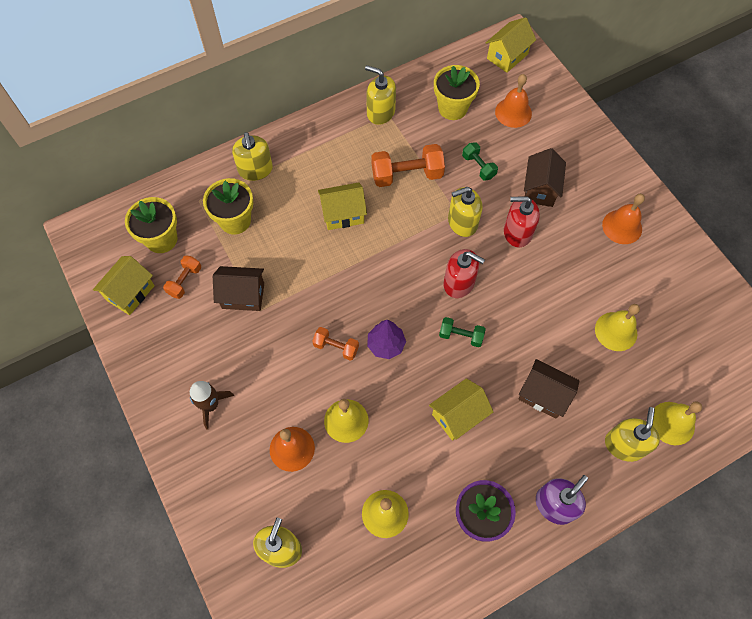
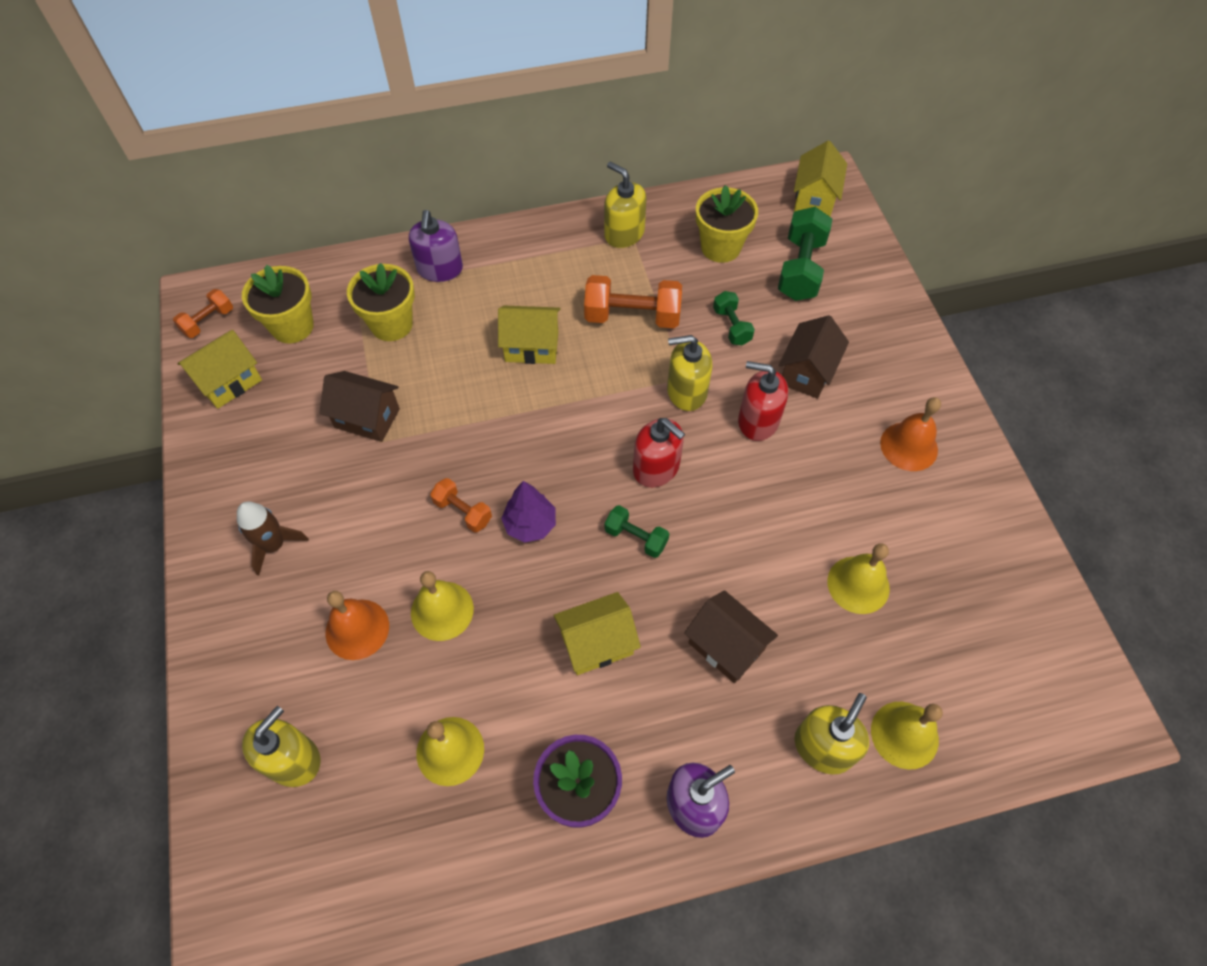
camera: 15 degrees right, 5 degrees down
(185, 281) = (301, 383): orange dumbbell -> orange dumbbell (208, 321)
(255, 170) = (440, 269): yellow soap dispenser -> purple soap dispenser
(507, 56) = (814, 199): yellow house -> yellow house turned 45 degrees counterclockwise
(513, 112) = (800, 269): orange bell -> green dumbbell

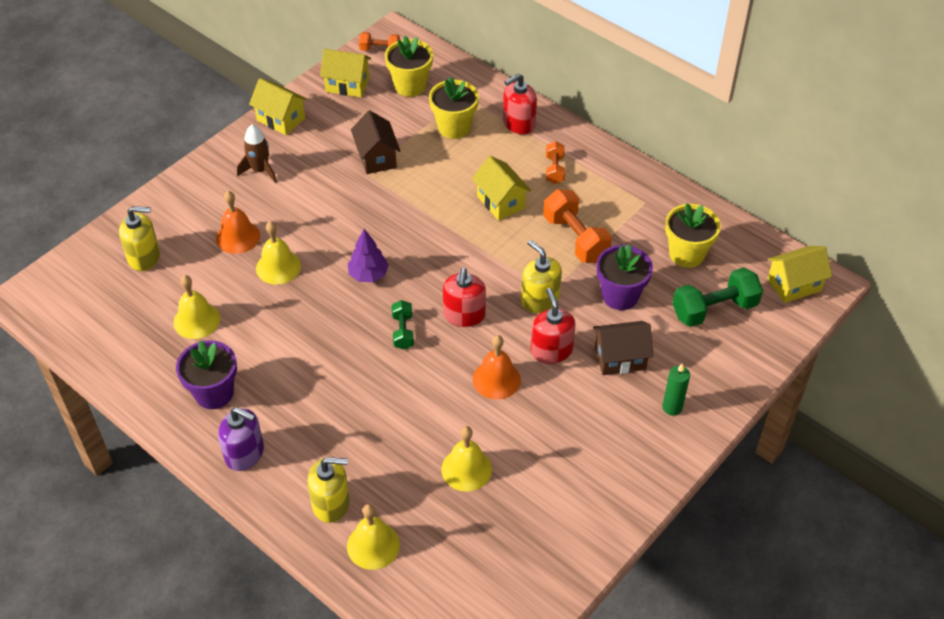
camera: 55 degrees right, 10 degrees down
(440, 269) = (518, 123): purple soap dispenser -> red soap dispenser
(463, 511) = (350, 238): orange dumbbell -> orange dumbbell (554, 170)
(597, 643) = (313, 351): yellow house -> yellow house (281, 119)
(624, 233) = (644, 196): yellow soap dispenser -> none
(726, 646) = (362, 417): brown house -> none
(731, 326) = (620, 296): green dumbbell -> purple flower pot
(892, 369) = (672, 407): none -> green candle
(909, 446) = (609, 448): orange bell -> orange bell (496, 379)

